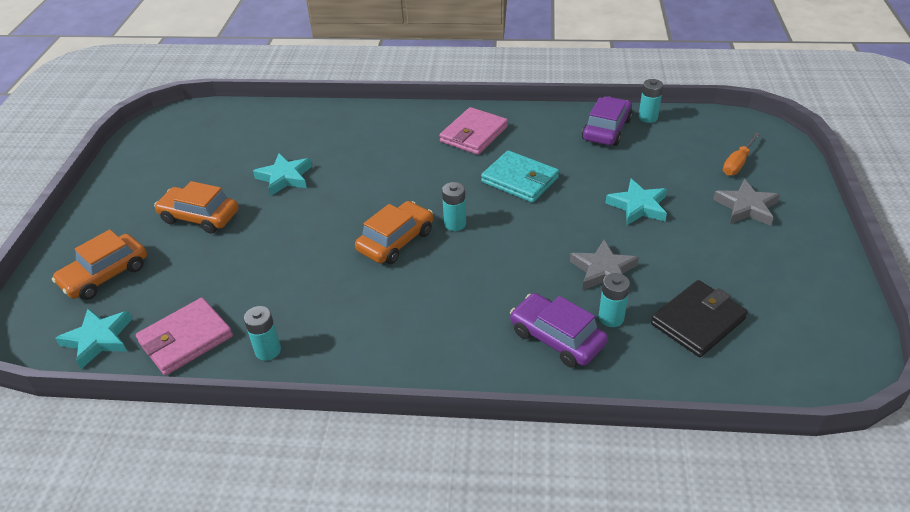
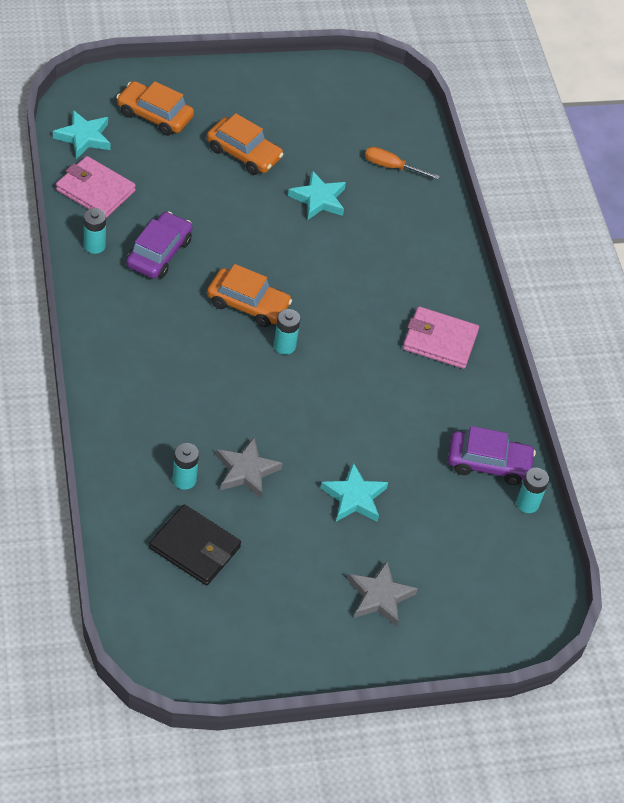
camera: 65 degrees right, 10 degrees up
(200, 217) = (244, 153): orange car -> orange car turned 120 degrees clockwise
(520, 180) = (369, 390): turquoise wallet -> none
(557, 338) = (150, 440): purple car -> purple car (159, 253)
(737, 163) = (460, 592): orange screwdriver -> orange screwdriver (391, 167)

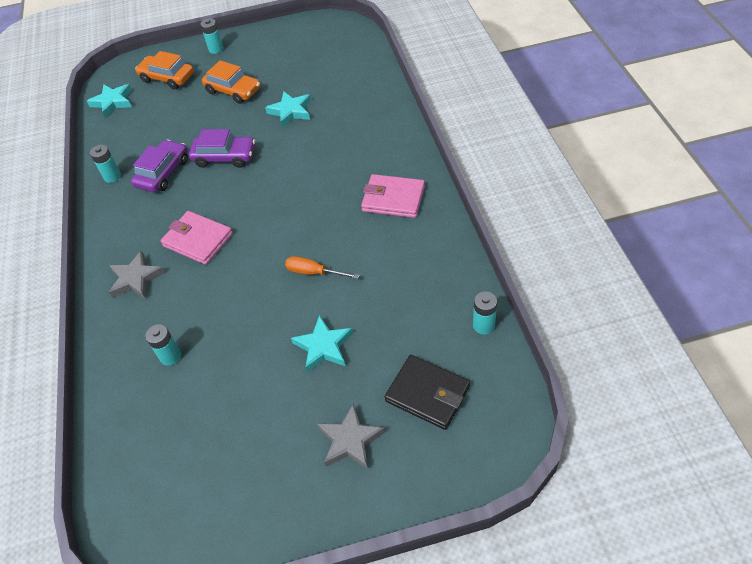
camera: 10 degrees right, 0 degrees up
(95, 190) = (117, 137): pink wallet -> pink wallet (198, 240)
(195, 548) = (176, 420): black wallet -> black wallet (427, 394)
(246, 471) = (226, 339): grey star -> grey star (136, 279)
(248, 304) = (233, 198): orange car -> none
(284, 346) = (262, 226): turquoise battery -> turquoise battery (216, 49)
(391, 167) = (347, 79): orange screwdriver -> orange screwdriver (314, 272)
(488, 463) = (444, 295): purple car -> purple car (224, 157)

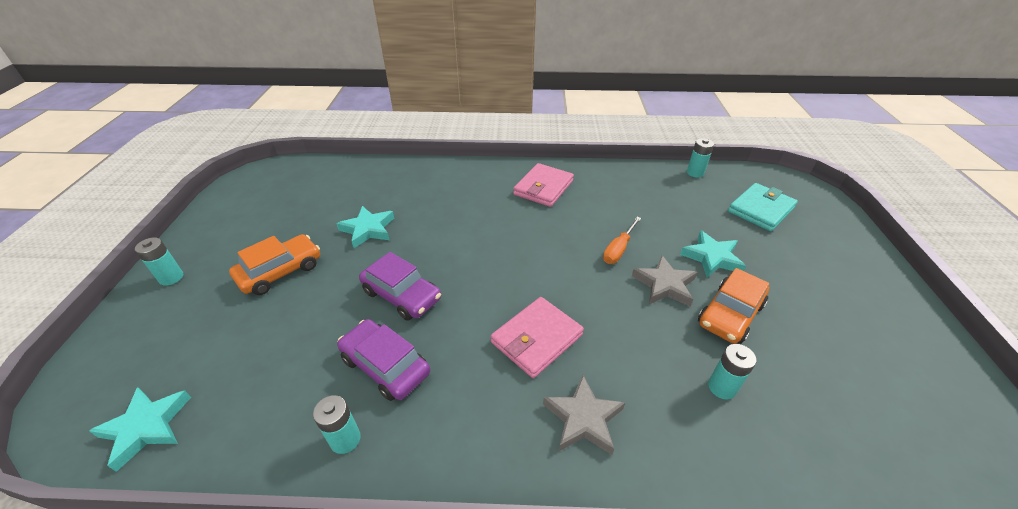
camera: 80 degrees left, 10 degrees down
(167, 78) = (170, 340): orange car -> orange car (730, 314)
(224, 157) = (402, 295): purple car -> purple car turned 105 degrees clockwise
(350, 440) = (813, 258): grey star -> grey star (664, 285)
(427, 394) = (761, 210): black wallet -> turquoise wallet

